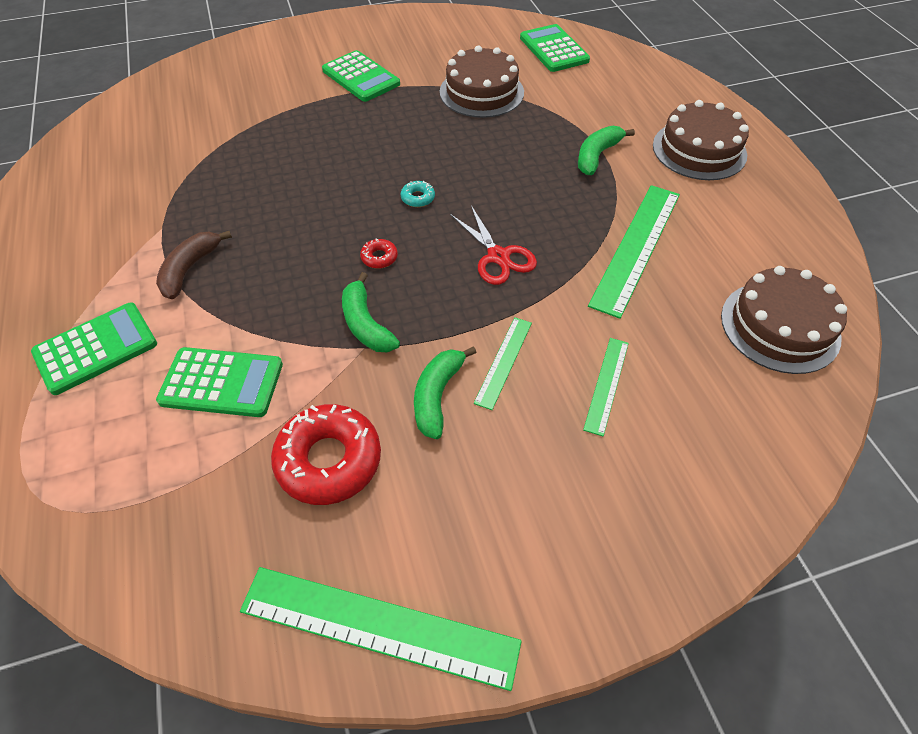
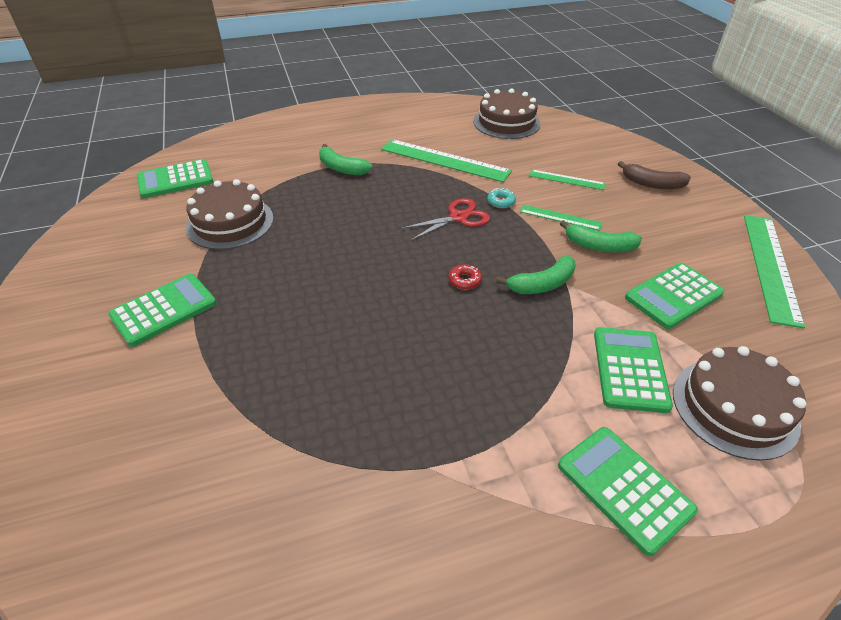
camera: 90 degrees left, 10 degrees down
(190, 269) = (495, 422): brown banana -> brown banana (652, 184)
(329, 460) = (673, 296): red donut -> green calculator
(418, 198) = (386, 260): turquoise donut -> turquoise donut (501, 202)
(699, 150) = (342, 128): brown cake -> brown cake (734, 407)

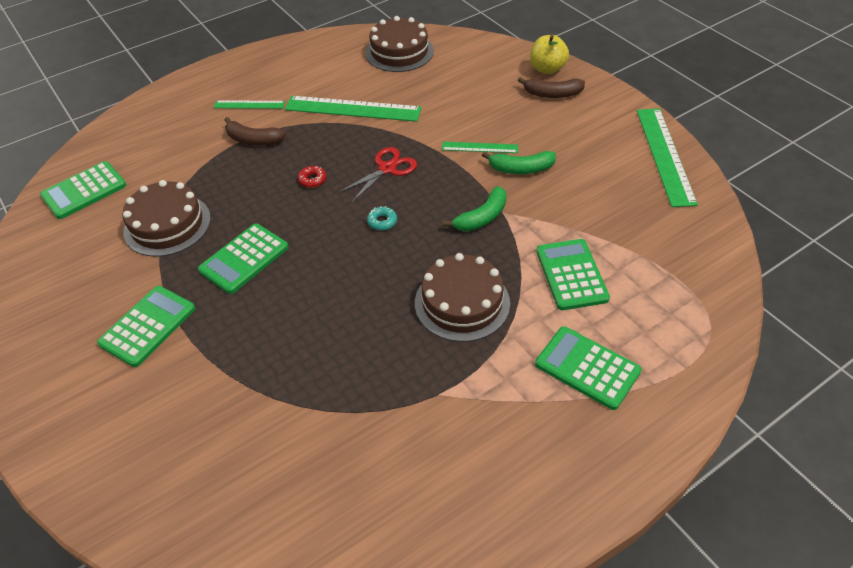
camera: 15 degrees left, 5 degrees up
(342, 168) = (253, 140): green banana -> brown banana
(464, 280) = (414, 230): red donut -> red donut (312, 180)
(501, 202) = (421, 143): turquoise donut -> turquoise donut (382, 221)
(566, 180) = (475, 106): green ruler -> green ruler (249, 104)
(651, 161) = (547, 69): none -> yellow apple
(673, 296) = (592, 201): green calculator -> green calculator (244, 259)
(734, 407) = (655, 285): brown cake -> brown cake (462, 302)

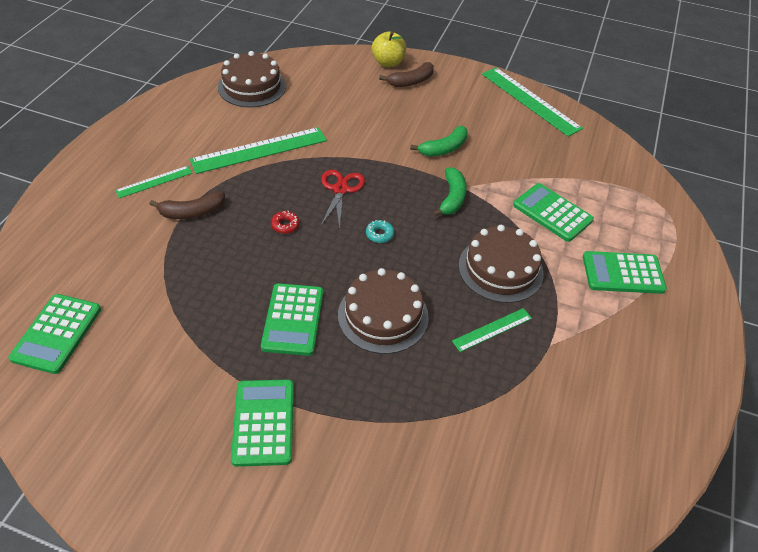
camera: 40 degrees left, 0 degrees up
(167, 224) = (185, 324): brown cake -> brown cake (383, 315)
(480, 147) = (397, 143): green ruler -> green ruler (492, 329)

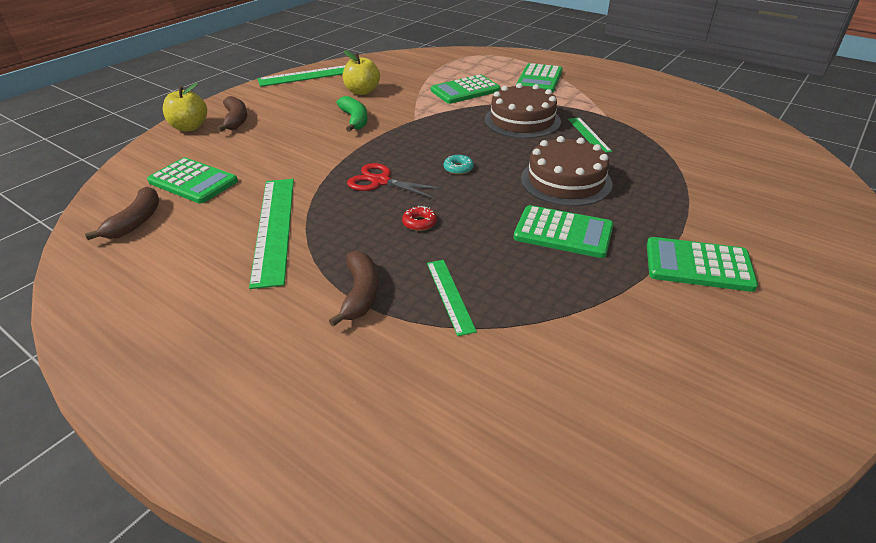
camera: 70 degrees left, 10 degrees down
(57, 333) = (559, 452): green calculator -> green calculator (193, 181)
(154, 182) = (274, 328): green ruler -> green ruler (450, 295)
(252, 86) = (136, 221): brown cake -> brown banana
(452, 198) = (425, 127): green banana -> none
(506, 139) = (362, 92): none -> yellow apple

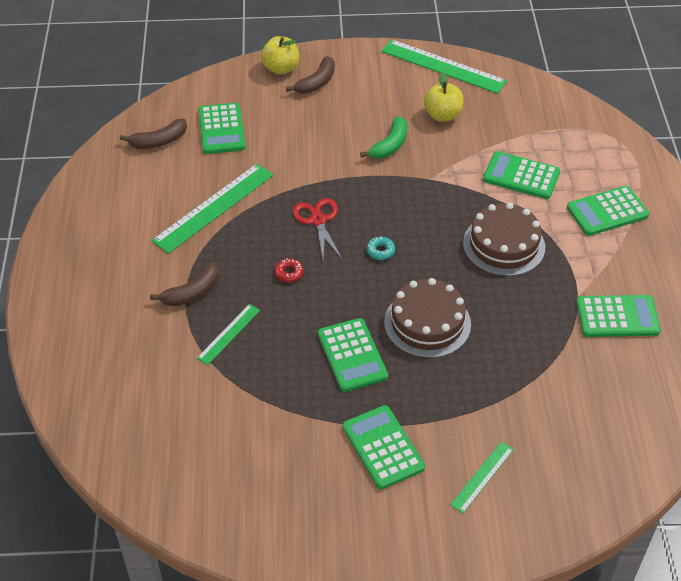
camera: 50 degrees right, 10 degrees up
(589, 135) = (525, 301): green ruler -> green ruler (482, 477)
(642, 111) = (617, 317): none -> green calculator

